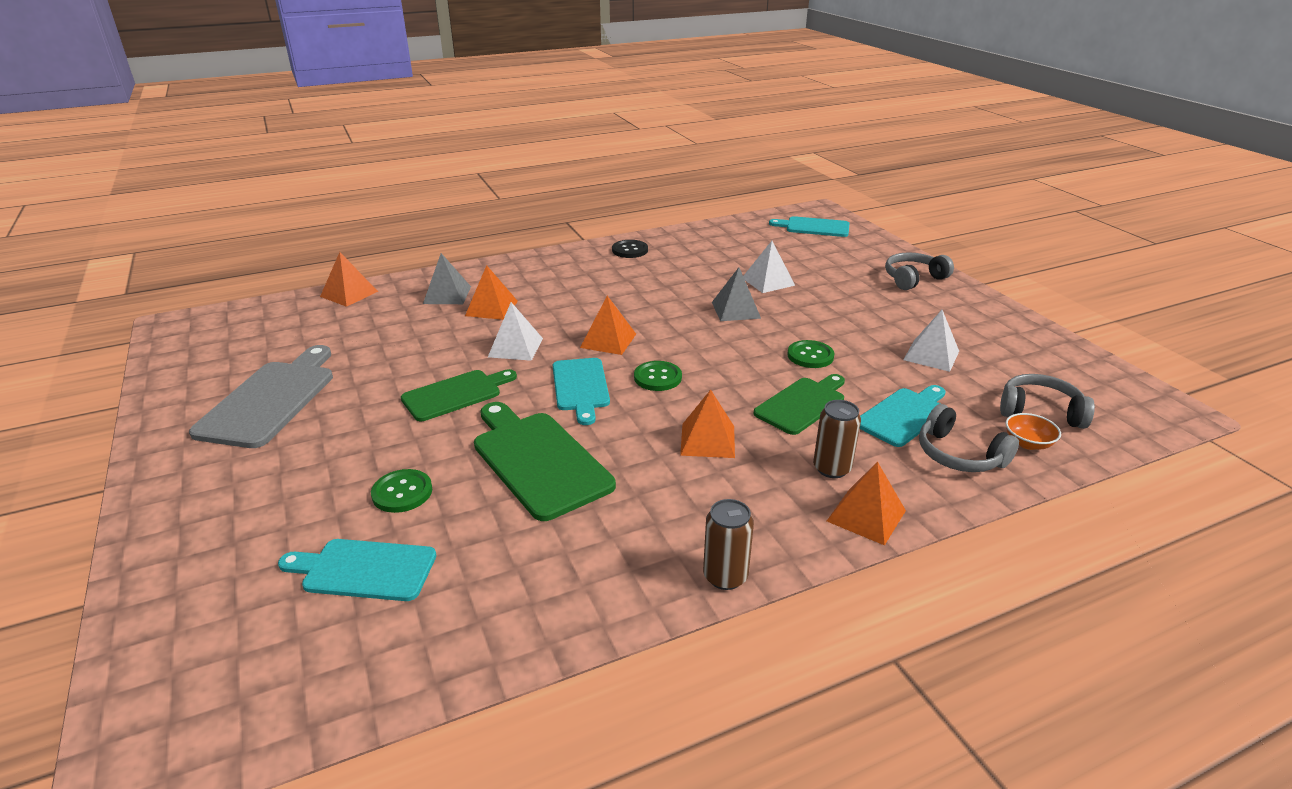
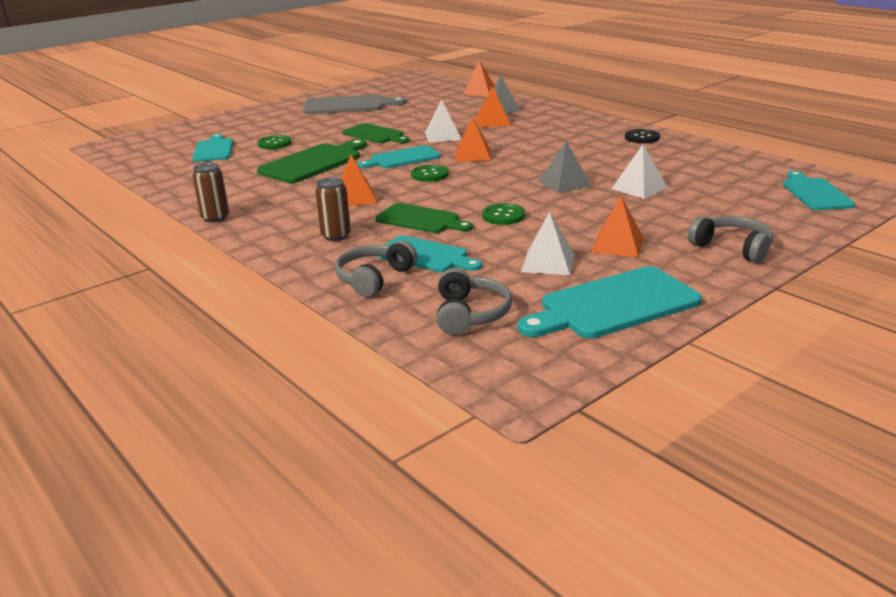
camera: 75 degrees right, 5 degrees down
(866, 515) = (282, 250): orange pyramid -> orange pyramid (617, 245)
(1018, 345) = (613, 305): none -> turquoise cutting board
(1028, 443) = (407, 307): orange bowl -> none

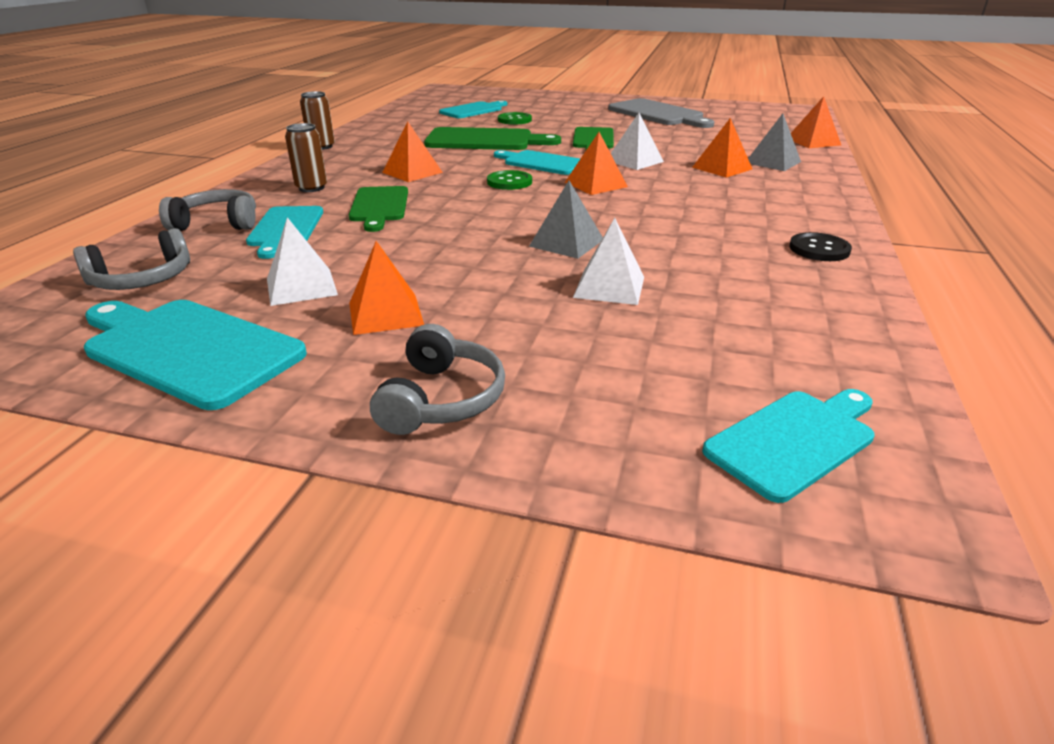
camera: 55 degrees right, 5 degrees up
(503, 216) = (425, 236): green button -> none

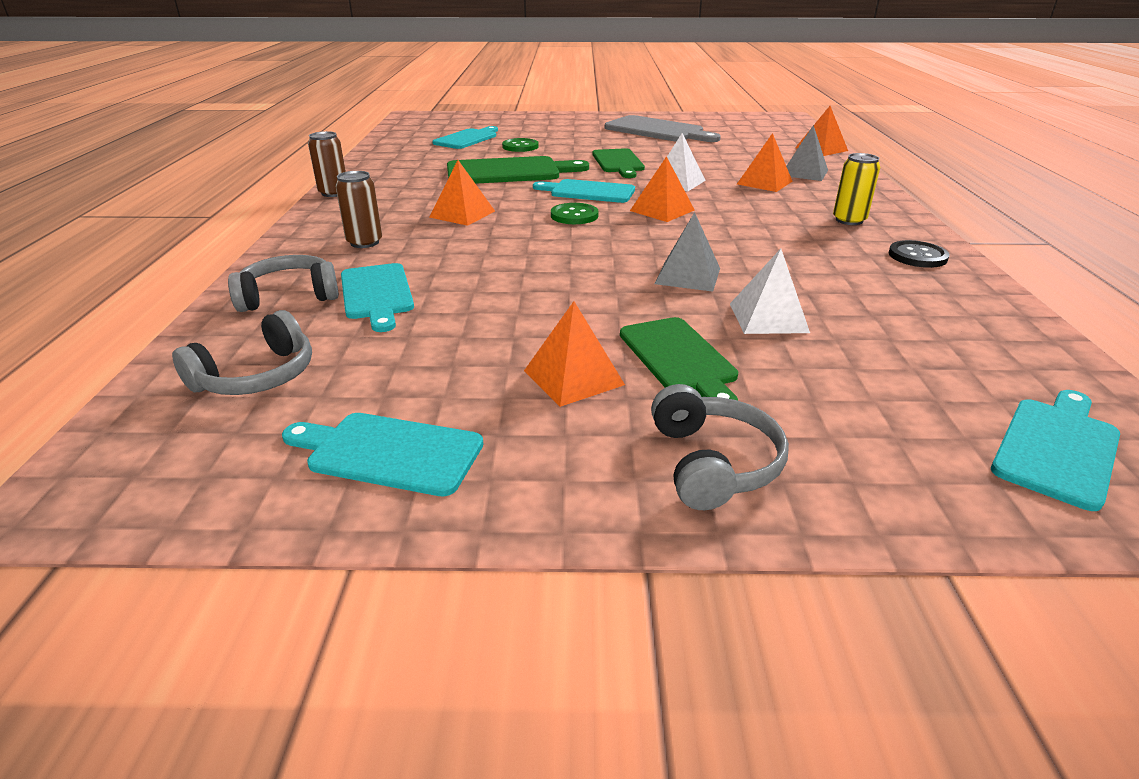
camera: 15 degrees left, 0 degrees up
(188, 349) = (388, 453): turquoise cutting board -> turquoise cutting board, size x0.66
(301, 286) = (454, 359): white pyramid -> none
(379, 206) = (460, 256): green cutting board -> green cutting board (679, 358)
(777, 209) = (849, 220): none -> yellow can

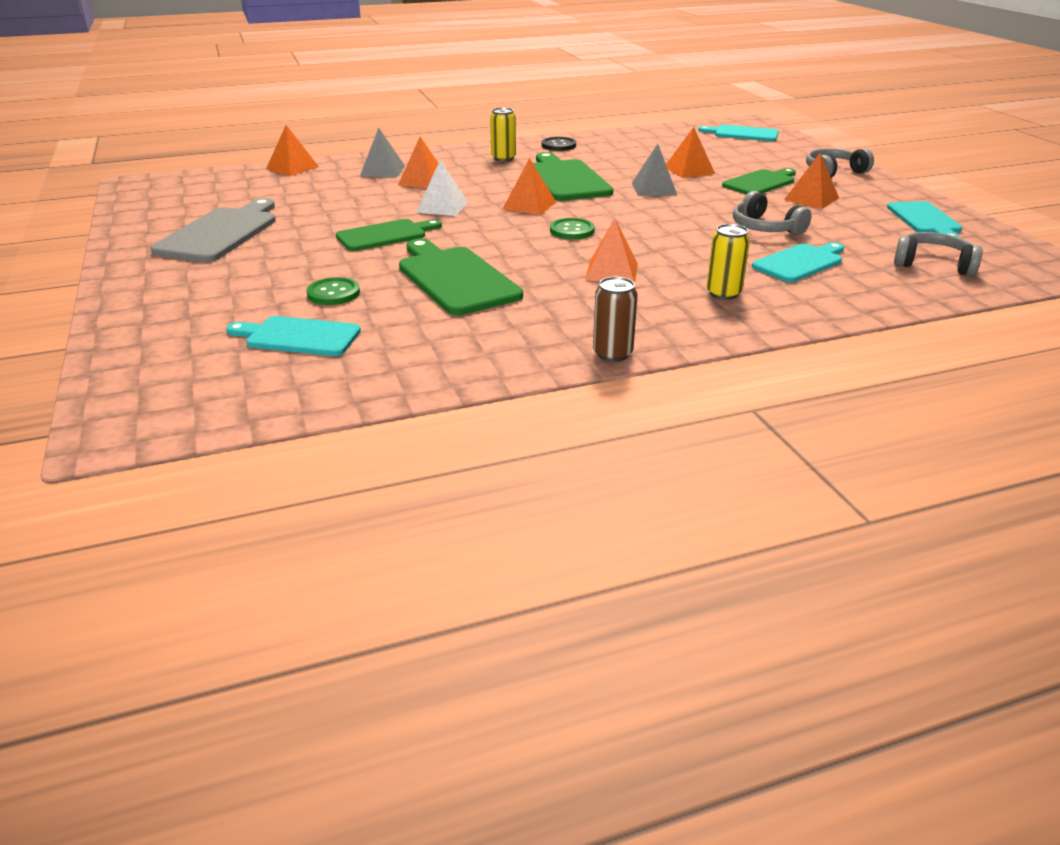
camera: 110 degrees left, 0 degrees up
(289, 296) = (846, 289): grey headphones -> grey headphones (765, 228)
(364, 242) = (723, 293): brown can -> yellow can
(588, 192) = (499, 234): turquoise cutting board -> none
(748, 237) = (565, 179): none -> green cutting board
(768, 318) = (689, 170): white pyramid -> orange pyramid

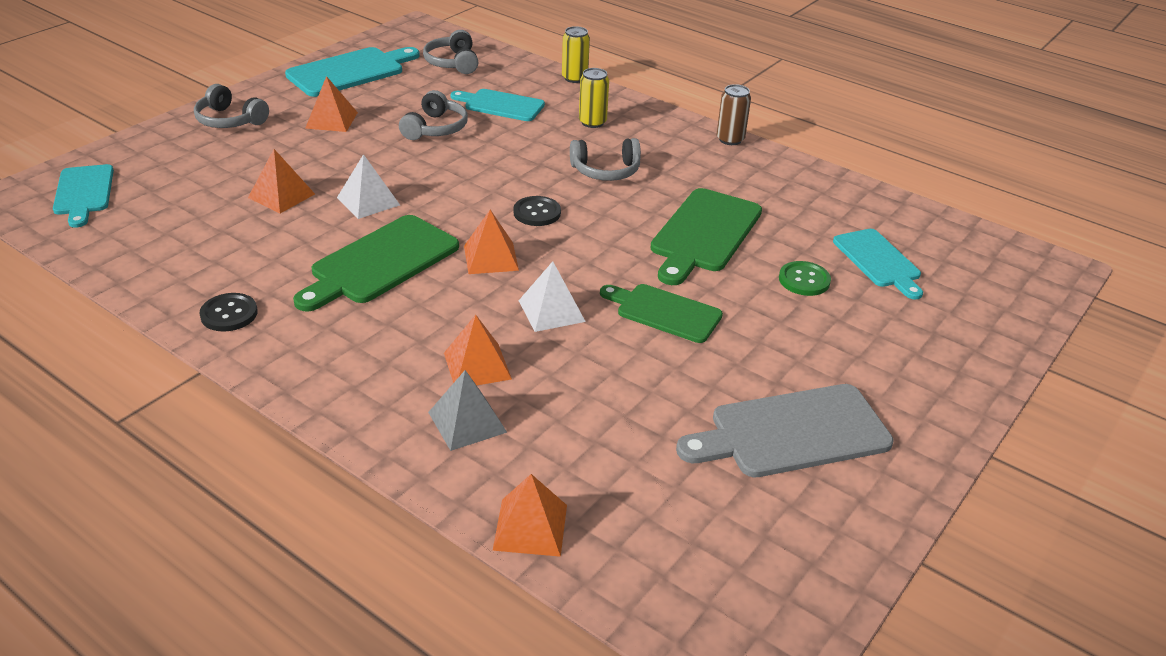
camera: 125 degrees left, 5 degrees up
(503, 158) = (326, 339): yellow can -> yellow can (574, 78)
(572, 230) = (537, 213): green button -> black button
(611, 271) = (606, 171): orange pyramid -> grey headphones
(654, 188) = (368, 201): grey pyramid -> white pyramid
(760, 182) = (297, 150): green cutting board -> none
(925, 220) = (350, 71): turquoise cutting board -> turquoise cutting board, size x1.50

